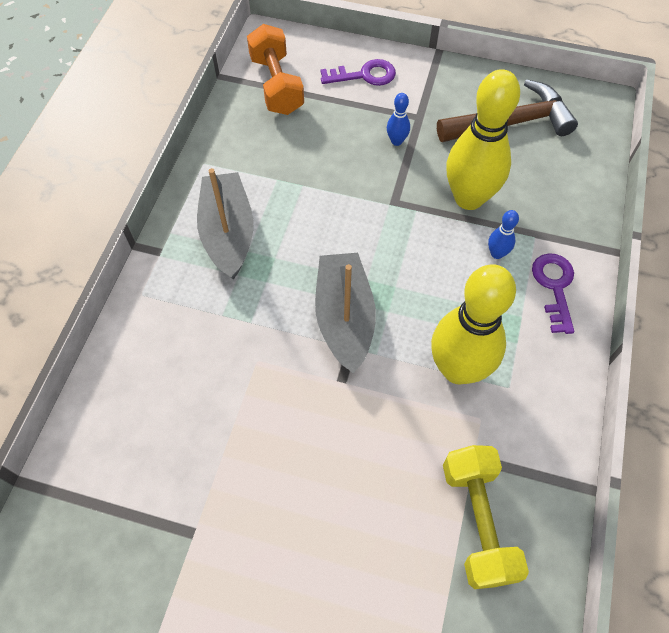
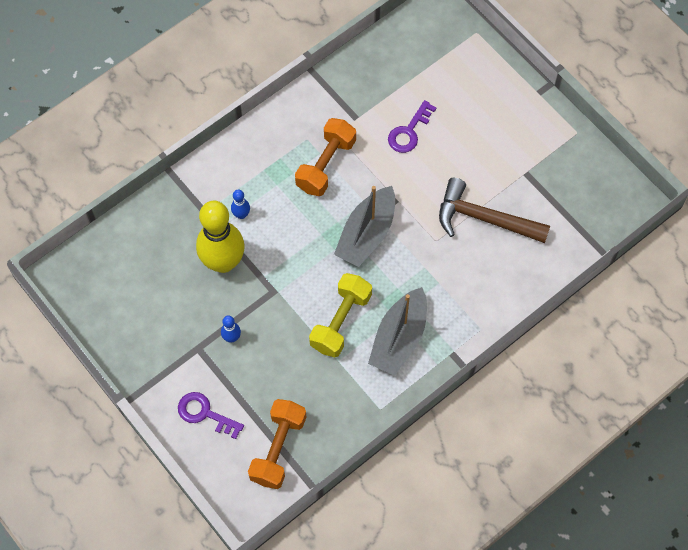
camera: 145 degrees left, 5 degrees up
(458, 369) = (326, 165): yellow bowling pin -> orange dumbbell
(477, 521) = (380, 91): yellow dumbbell -> yellow dumbbell (340, 321)
(511, 123) = (139, 300): brown hammer -> brown hammer (484, 218)
(554, 287) = (227, 173): purple key -> purple key (409, 132)

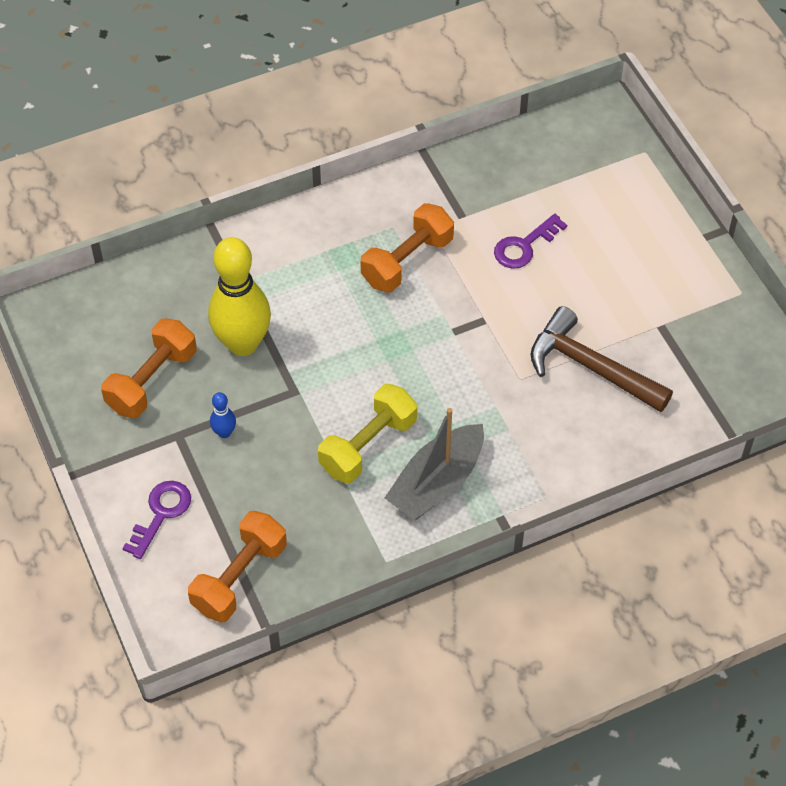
camera: 15 degrees right, 10 degrees down
(164, 309) = (152, 381): none -> orange dumbbell
(205, 414) = (161, 513): purple key -> purple key turned 75 degrees clockwise
(241, 214) = (283, 294): blue bowling pin -> none
(366, 234) = (433, 351): grey boat -> none

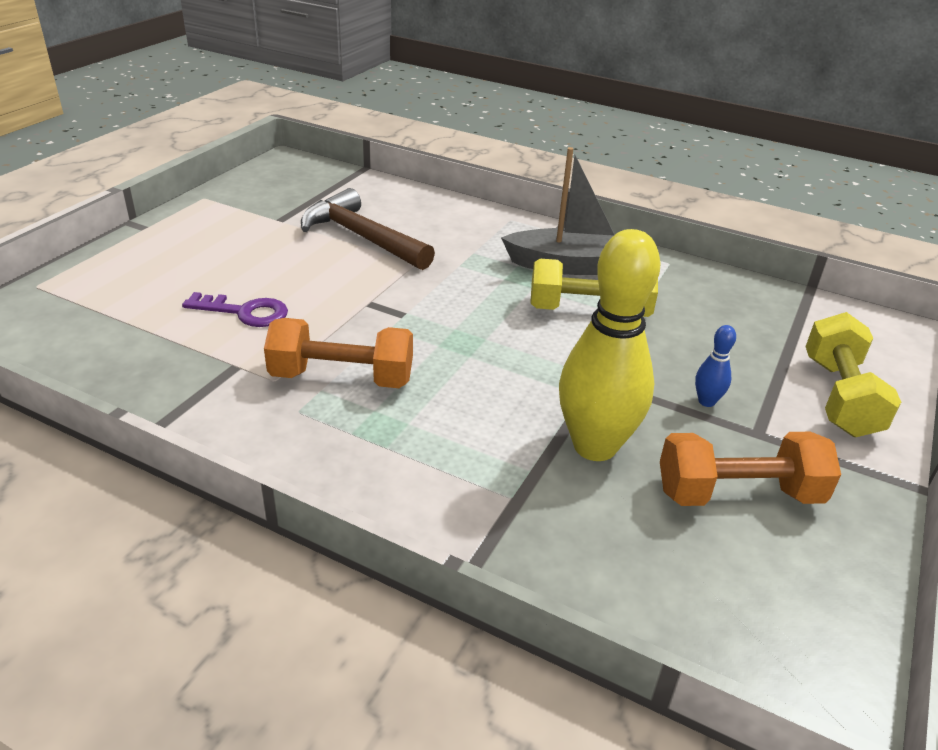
camera: 130 degrees left, 20 degrees down
(161, 513) = (839, 397): purple key -> yellow dumbbell
(239, 577) = (802, 322): orange dumbbell -> none
(590, 367) = (361, 237): brown hammer -> brown hammer turned 135 degrees clockwise

